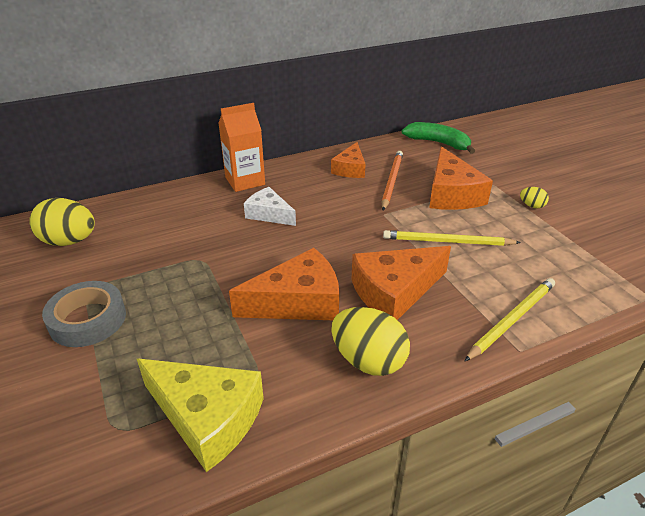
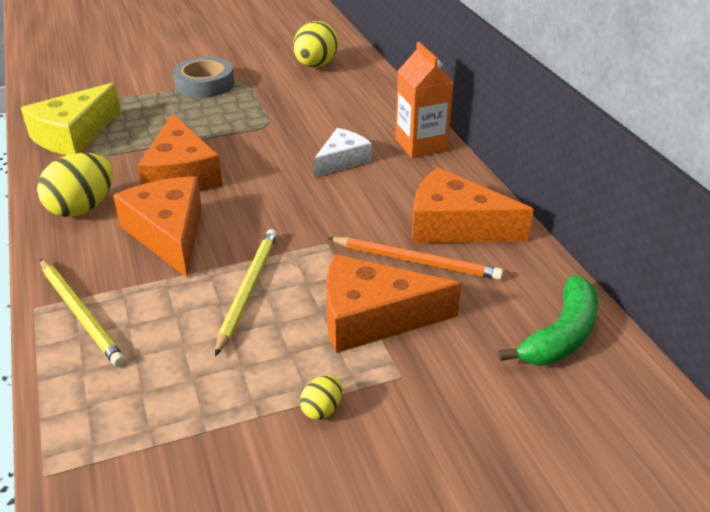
camera: 95 degrees right, 0 degrees up
(350, 169) = (454, 226): orange cheese -> orange cheese, size x1.60

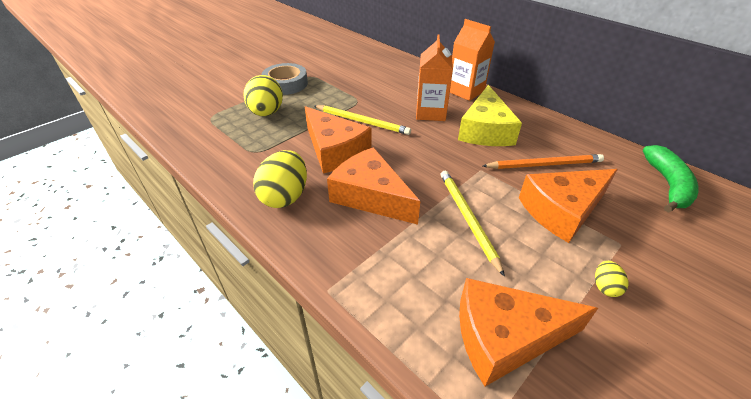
camera: 25 degrees left, 5 degrees up
(74, 135) = (221, 142): yellow cheese -> yellow cheese (485, 130)
(80, 314) = (369, 281): yellow pencil -> yellow pencil (362, 121)
(315, 65) = (348, 56): yellow egg -> yellow egg (266, 113)
(342, 160) = (430, 112): white cheese -> orange carton
(454, 226) = (539, 136): orange cheese -> orange cheese (505, 337)

